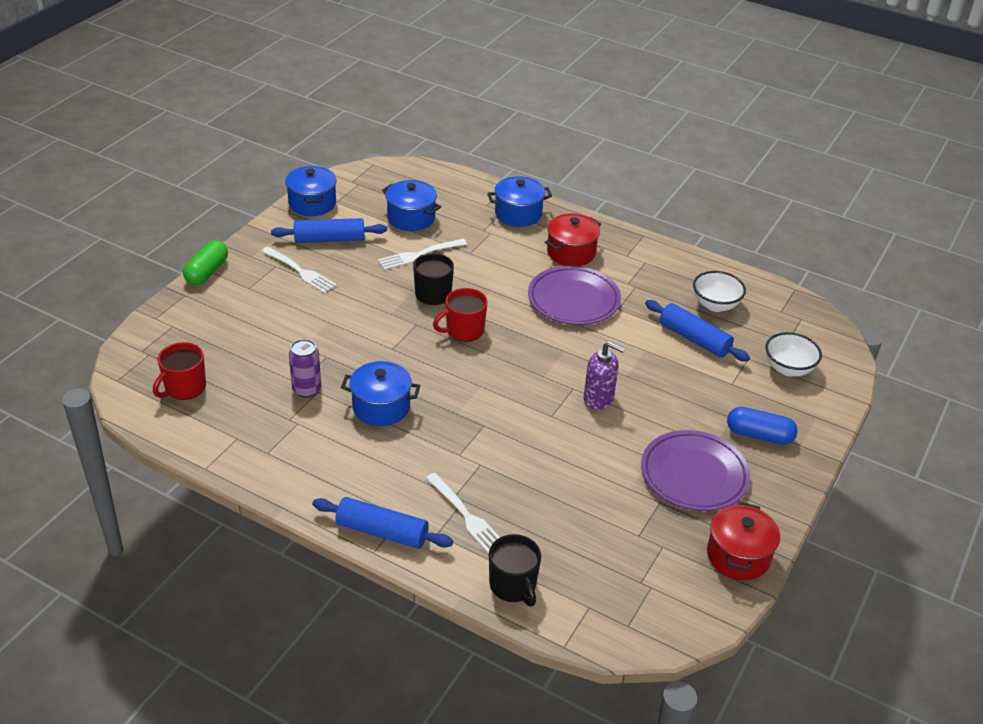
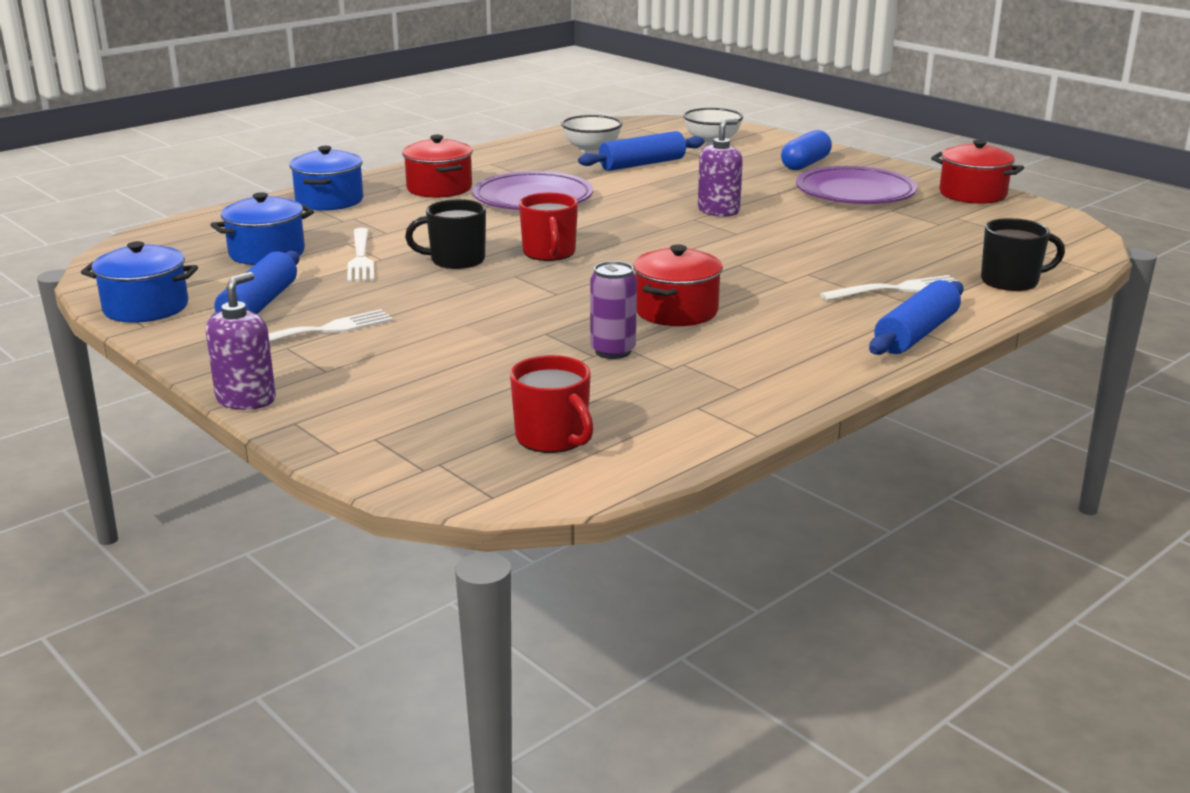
camera: 70 degrees left, 15 degrees down
(207, 272) = (246, 399): green capsule -> purple soap dispenser
(381, 407) = (676, 311): blue pot -> red pot

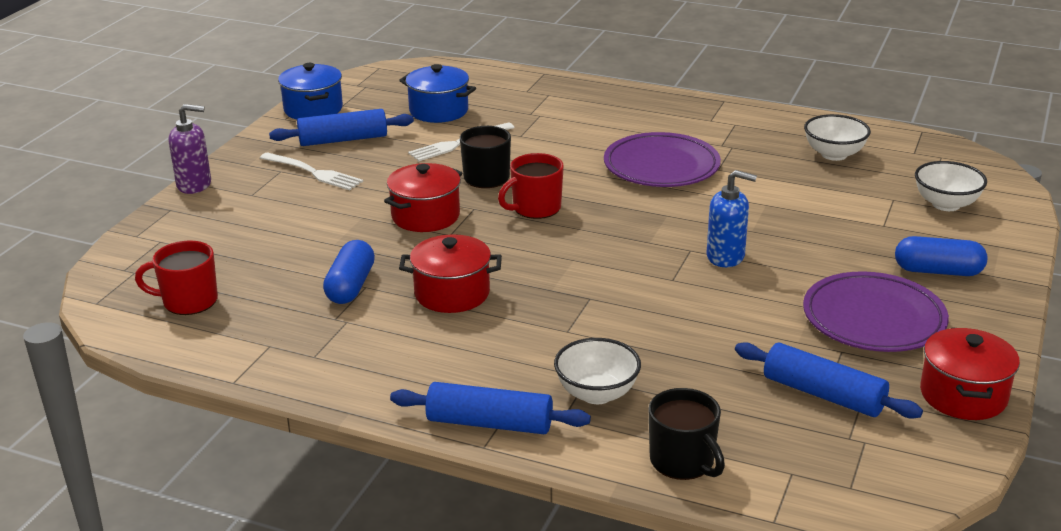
camera: 65 degrees right, 5 degrees up
(329, 201) = (567, 95): blue pot -> none
(439, 188) = (643, 124): red pot -> red pot (425, 216)
(553, 438) = (188, 301): red mug -> red mug turned 60 degrees clockwise
(613, 351) = (350, 286): purple can -> blue capsule
(642, 164) = (821, 188): blue rolling pin -> blue rolling pin (823, 394)
(718, 211) = (726, 256): purple soap dispenser -> blue soap dispenser
(896, 289) = (596, 393): white fork -> white bowl

